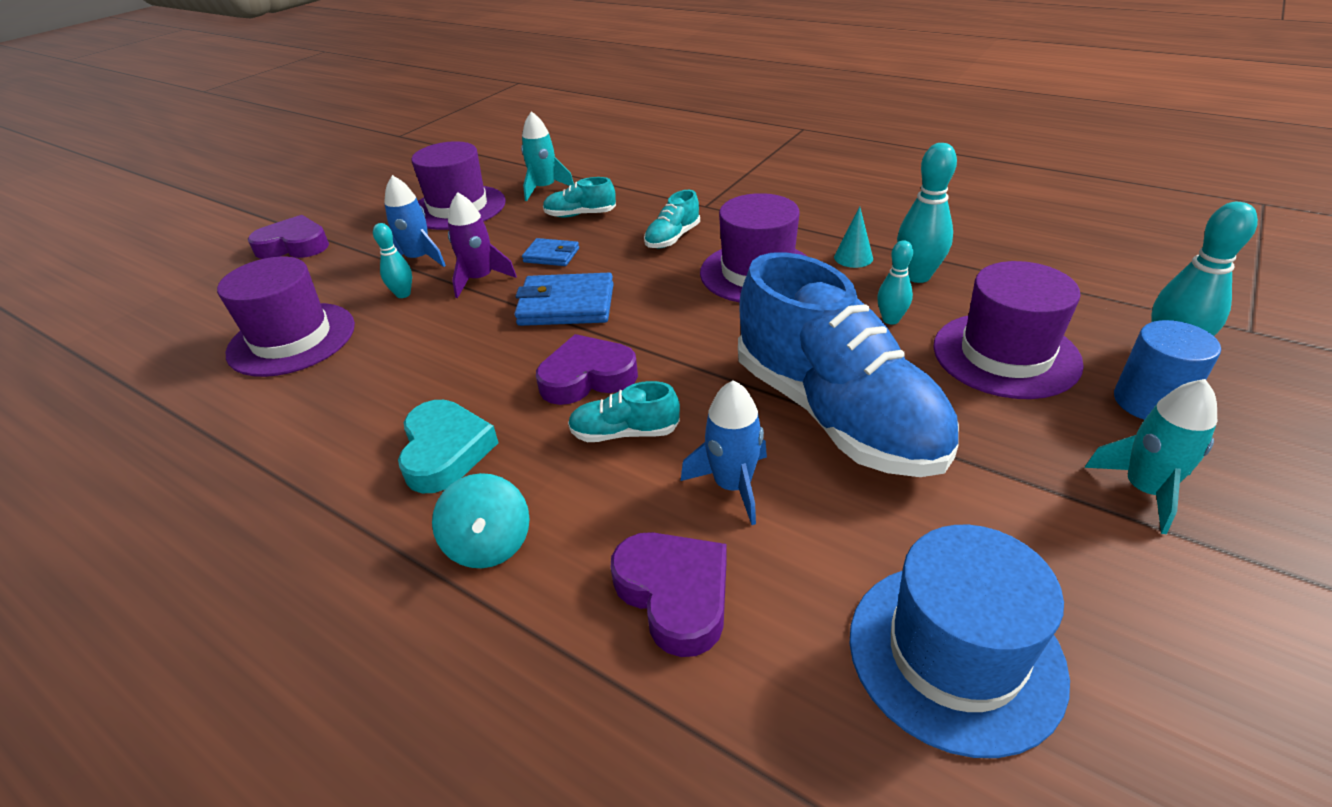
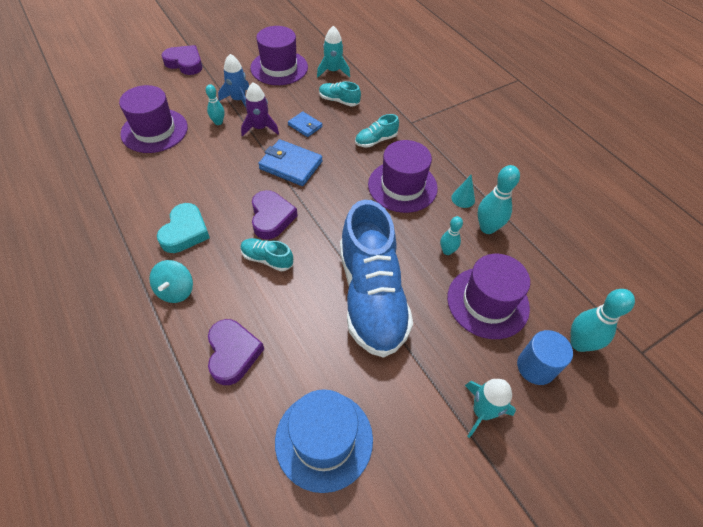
camera: 20 degrees right, 15 degrees up
(587, 377) = (271, 217): purple heart -> purple heart turned 75 degrees clockwise
(732, 485) = (294, 312): blue rocket -> none

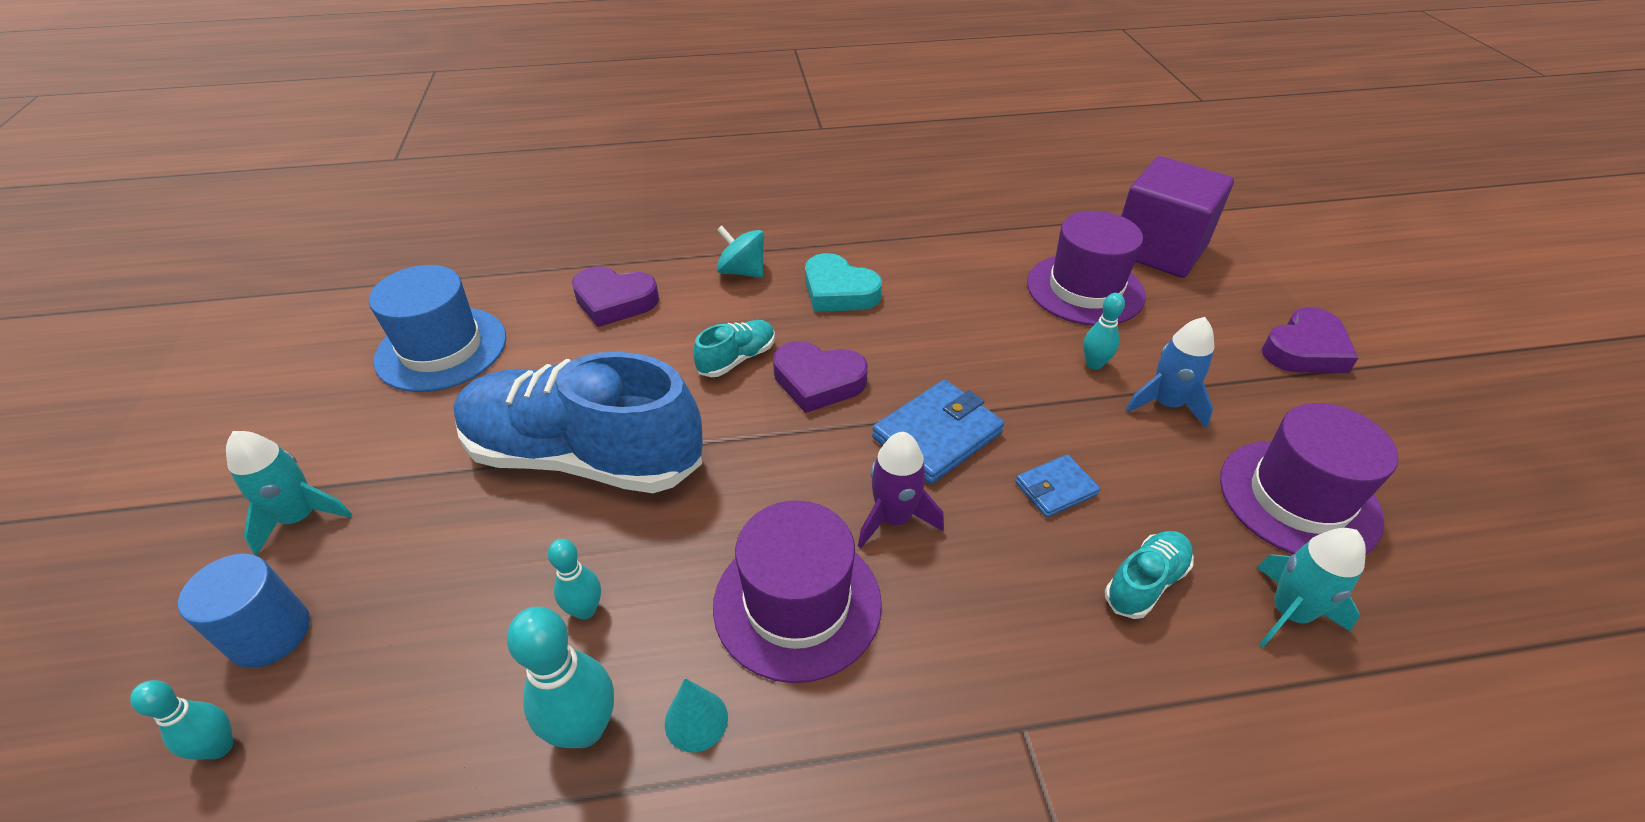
camera: 115 degrees right, 10 degrees down
(106, 107) = (1159, 249): none -> purple cube
(260, 128) = (1064, 416): purple rocket -> purple rocket (894, 518)
(376, 140) = (969, 609): turquoise shoe -> none
(487, 302) = (434, 624): purple hat -> none
(579, 343) = (220, 747): turquoise bowling pin -> turquoise bowling pin, size x0.60

